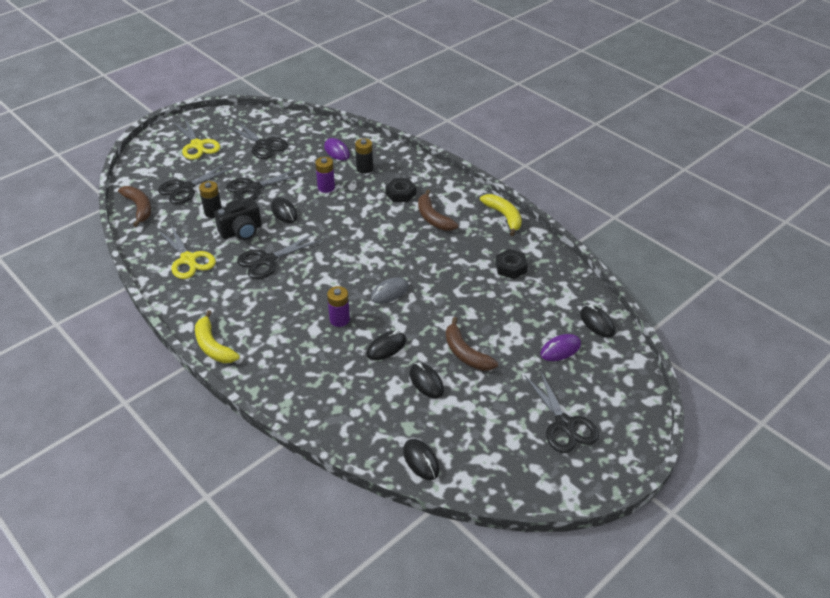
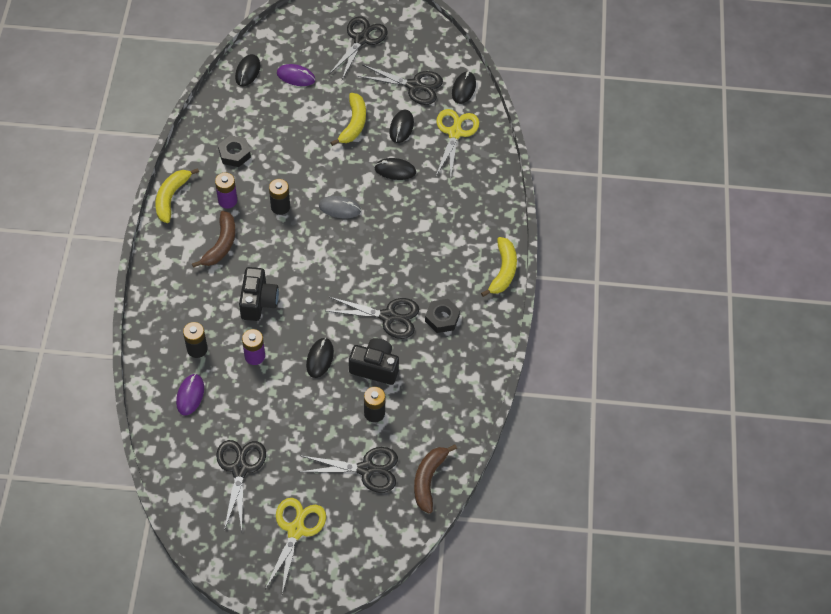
camera: 135 degrees left, 15 degrees up
(188, 259) = (444, 373): yellow scissors -> yellow scissors (455, 133)
(253, 188) = (312, 413): black scissors -> black scissors (414, 86)
(339, 320) = (399, 217): purple battery -> purple battery (227, 200)
(364, 210) = (258, 302): none -> black camera
(400, 193) = (209, 292): black nut -> black nut (442, 318)
(430, 263) = (280, 207): none -> black battery
(465, 353) = (353, 124): brown banana -> yellow banana

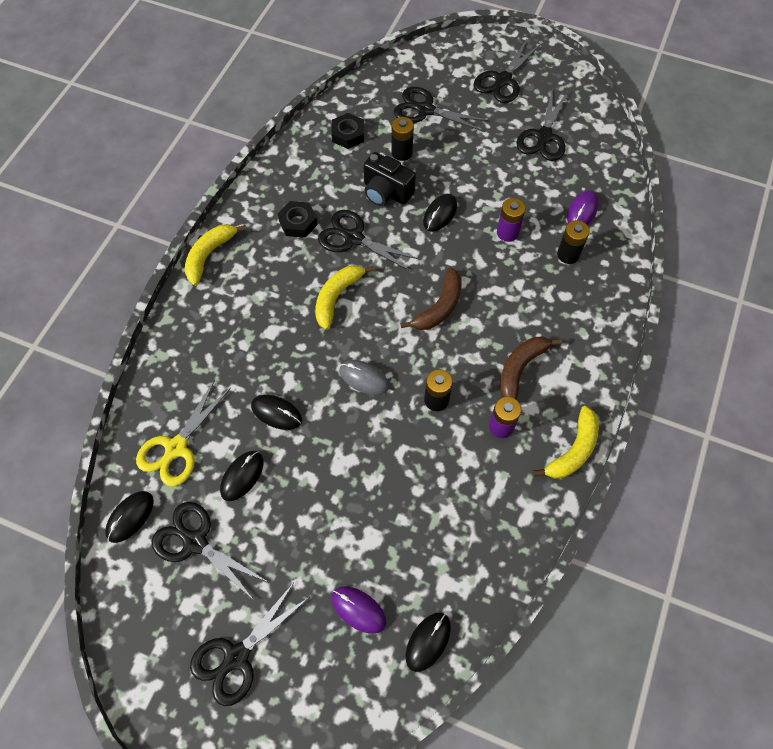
camera: 160 degrees left, 5 degrees up
(234, 154) = (478, 495): black nut -> black nut (348, 134)
(258, 302) = (490, 288): black camera -> none
(296, 530) = (503, 80): yellow scissors -> black scissors
(353, 124) = (303, 500): yellow banana -> yellow banana (337, 297)
(428, 480) = (372, 90): brown banana -> brown banana (439, 307)

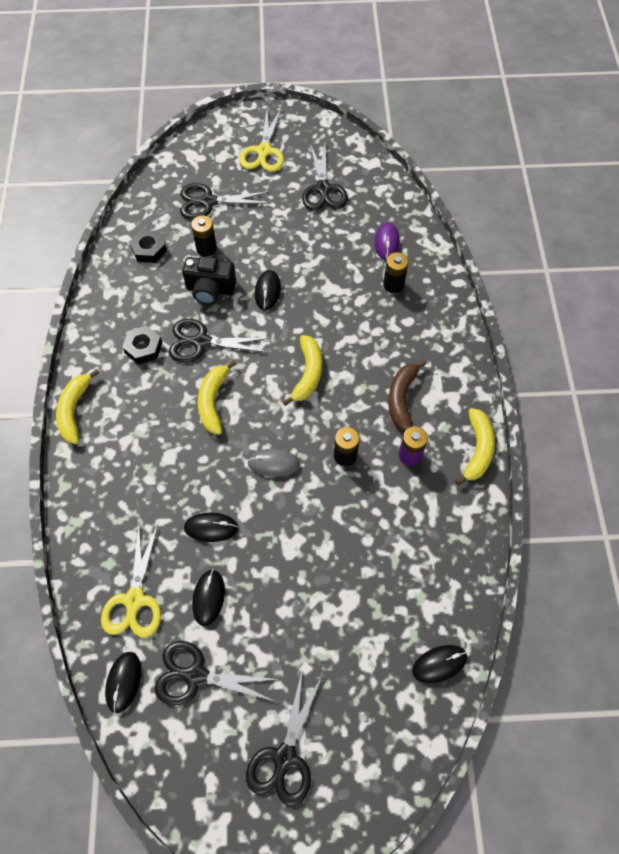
camera: 25 degrees left, 0 degrees up
(358, 610) = (369, 665): purple mouse -> none
(428, 641) = (439, 664): black mouse -> black mouse turned 60 degrees clockwise
(439, 307) = (308, 373): brown banana -> yellow banana
(503, 80) = (264, 151): black scissors -> yellow scissors
(507, 233) = (334, 285): purple battery -> none

